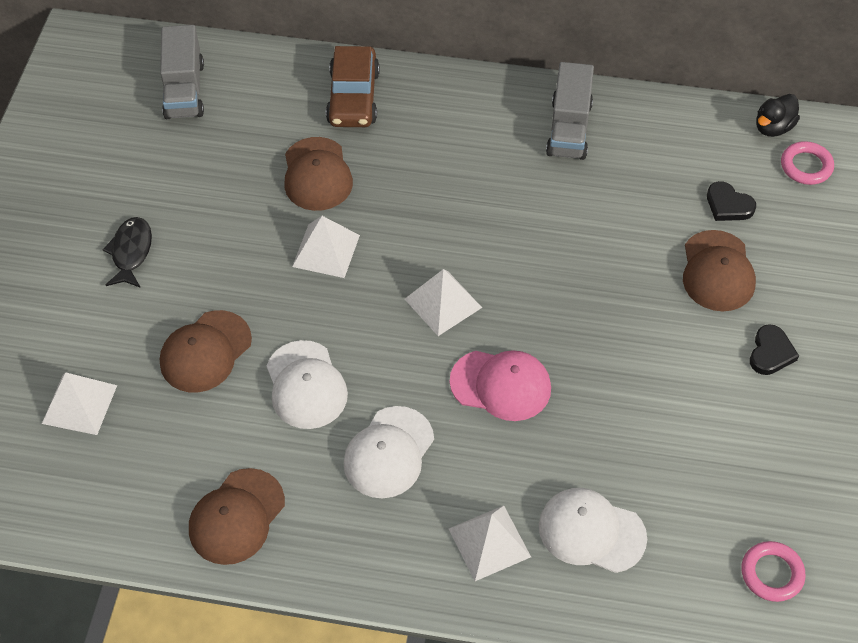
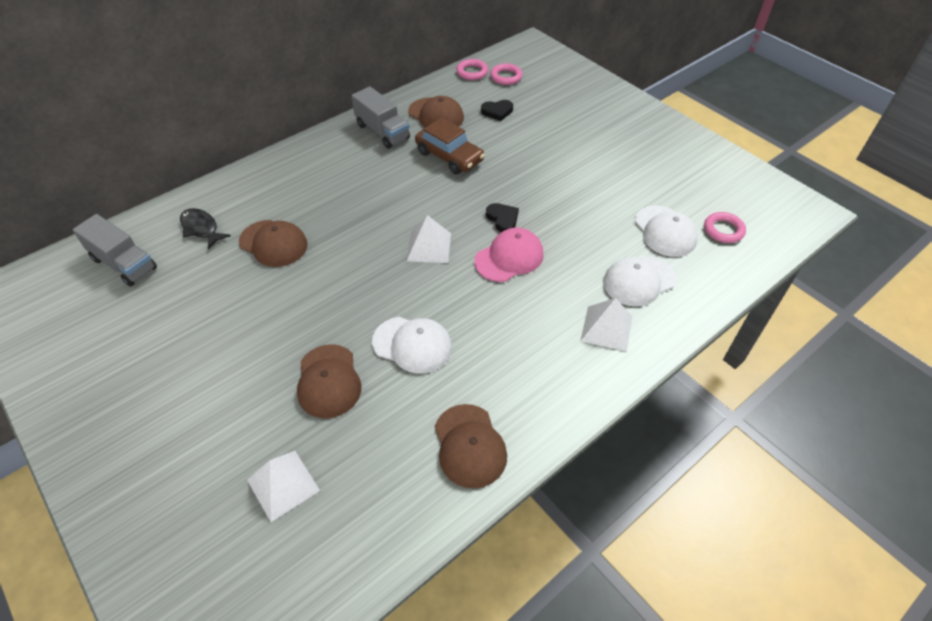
camera: 50 degrees left, 5 degrees down
(131, 252) = (203, 372): black fish -> black fish (201, 228)
(326, 250) = (330, 273): white pyramid -> none
(353, 97) = (245, 195): brown car -> brown car (449, 156)
(389, 452) = (502, 335): white cap -> white cap (665, 231)
(717, 271) = (530, 138): brown cap -> brown cap (436, 115)
(770, 353) = (596, 151): black heart -> black heart (502, 219)
(773, 127) = (472, 72): black duck -> pink ring

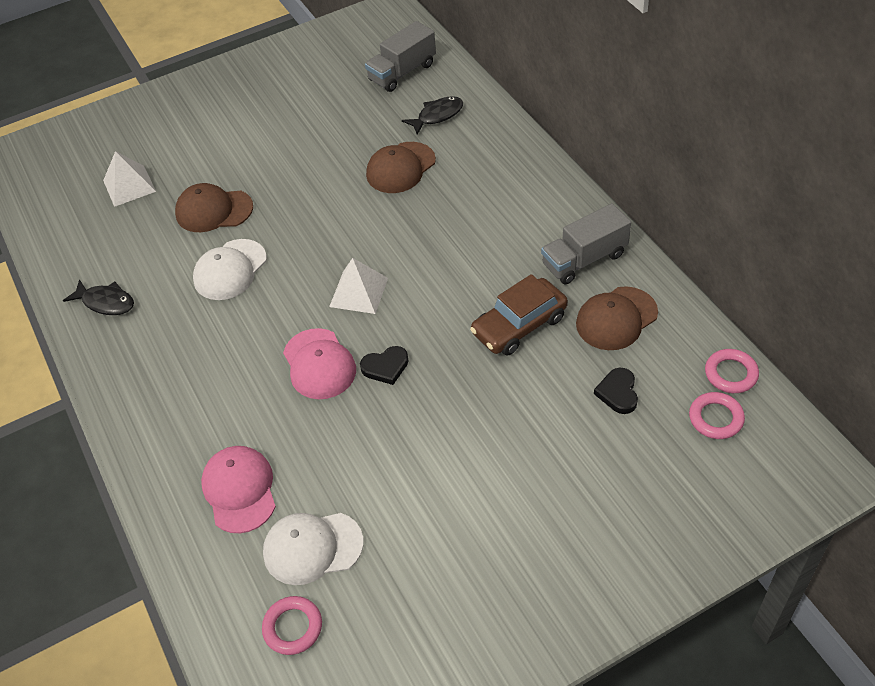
camera: 105 degrees right, 0 degrees up
(469, 446) = (106, 302): brown cap -> black fish
(606, 328) = (185, 438): white pyramid -> none
(639, 281) = (239, 490): white cap -> pink cap

